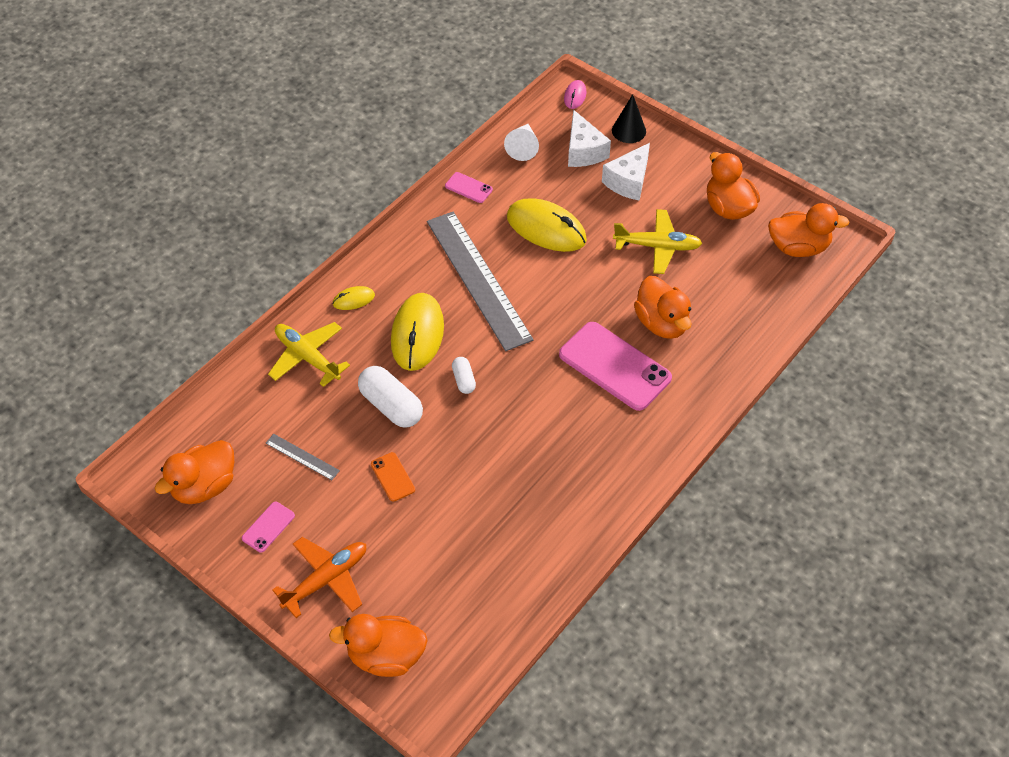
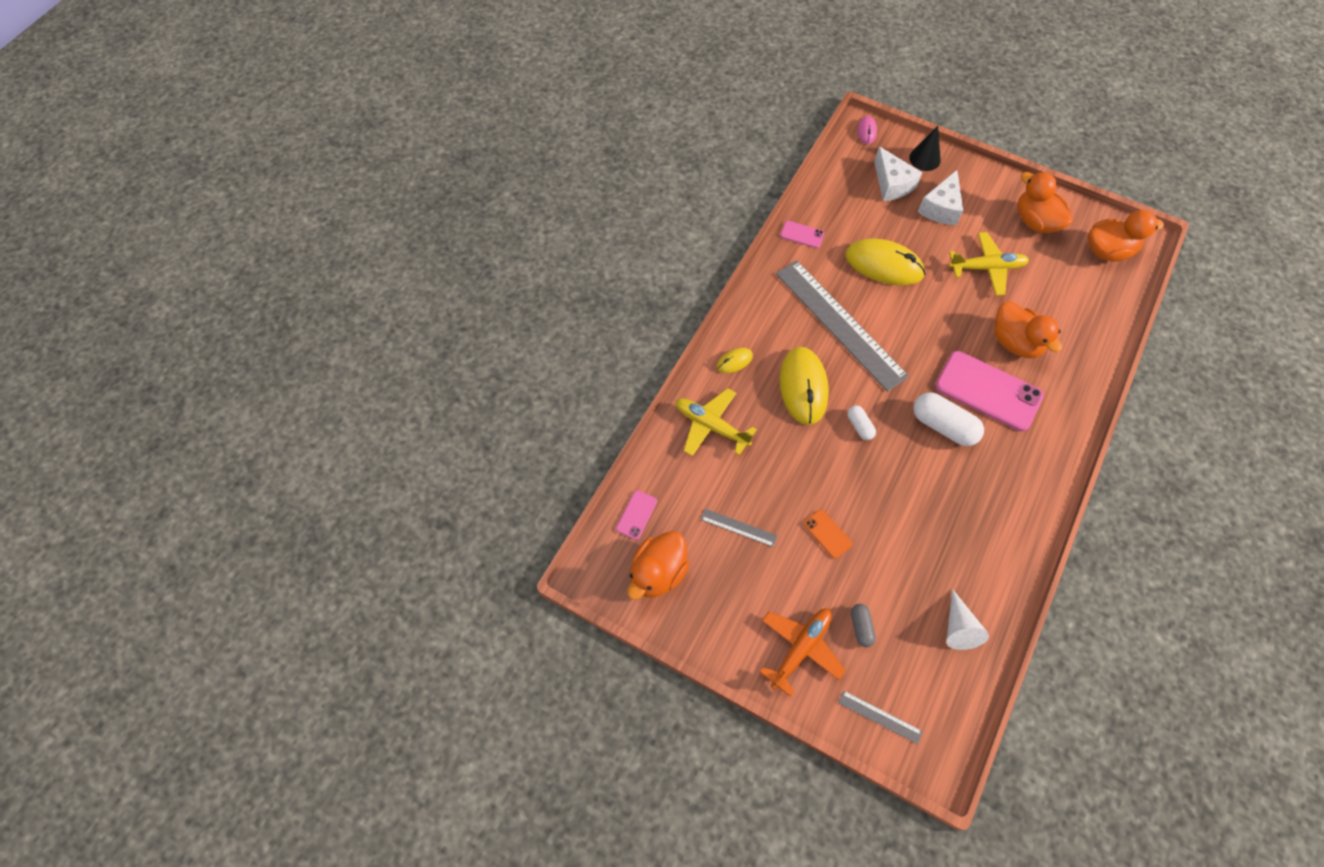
camera: 10 degrees left, 10 degrees up
(268, 527) = (730, 604): pink phone -> pink phone (636, 515)
(386, 656) = (880, 716): orange duck -> grey ruler
(391, 406) = (803, 462): white capsule -> white capsule (943, 426)
(396, 570) = (861, 627): none -> grey capsule
(523, 147) = (837, 187): white cone -> white cone (958, 627)

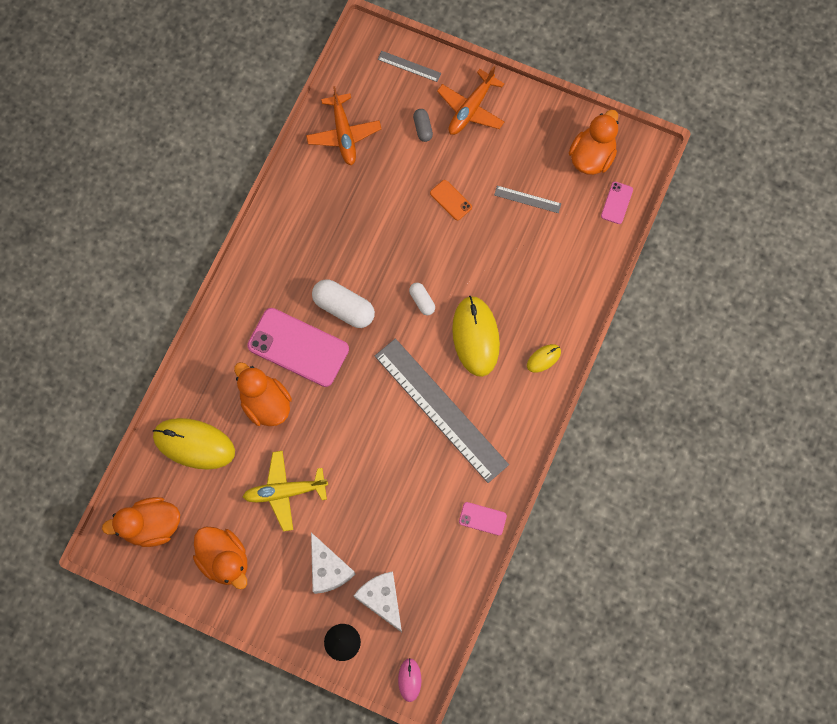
camera: 175 degrees right, 10 degrees up
(711, 426) = (560, 290): yellow plane -> none
(884, 265) = (394, 486): yellow mouse -> yellow mouse (194, 444)
(941, 208) = (328, 569): white cheese -> white cheese turned 135 degrees clockwise
(958, 627) = (344, 134): white cone -> orange plane

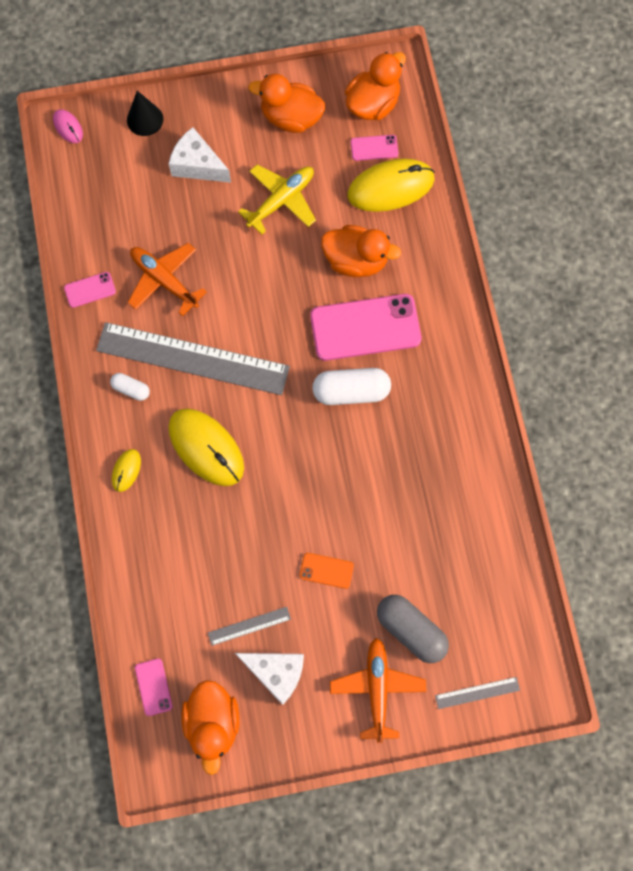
camera: 145 degrees right, 0 degrees up
(180, 486) = (374, 148): none -> pink phone
(344, 134) = (485, 566): orange plane -> orange plane (164, 280)
(382, 599) = (134, 171): white cheese -> white cheese (276, 672)
(422, 128) = (411, 630): grey capsule -> grey capsule, size x1.87
(422, 301) = (282, 447): white capsule -> white capsule (131, 389)

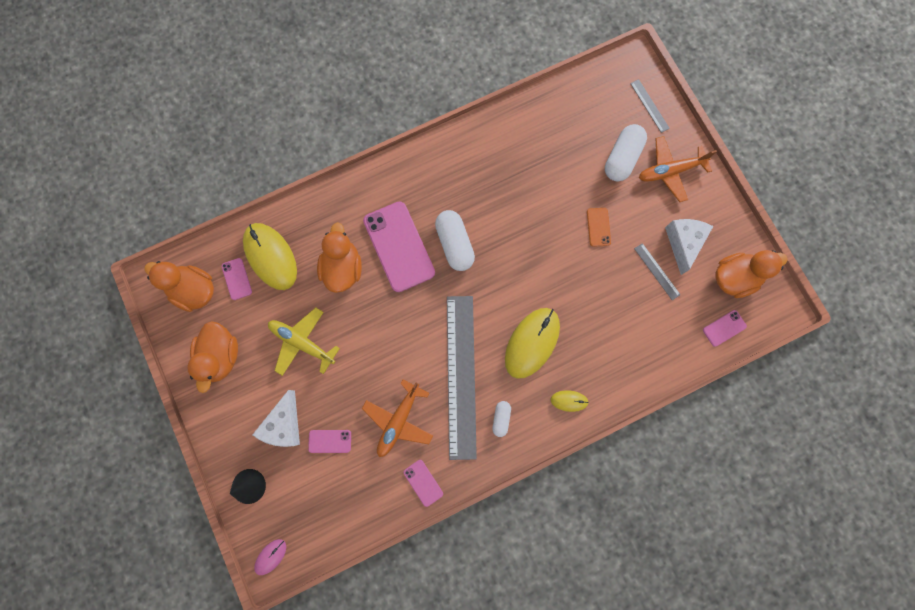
camera: 105 degrees left, 5 degrees up
(165, 206) = (330, 441): none -> pink phone
(411, 630) = (621, 158): grey capsule -> white capsule

